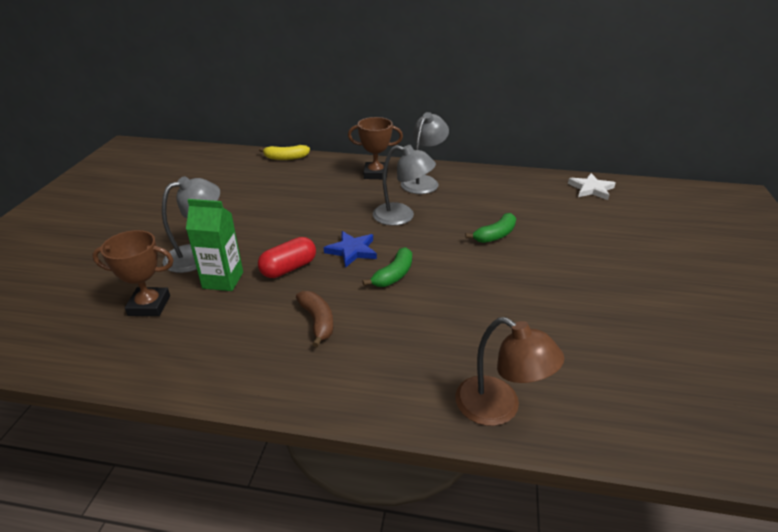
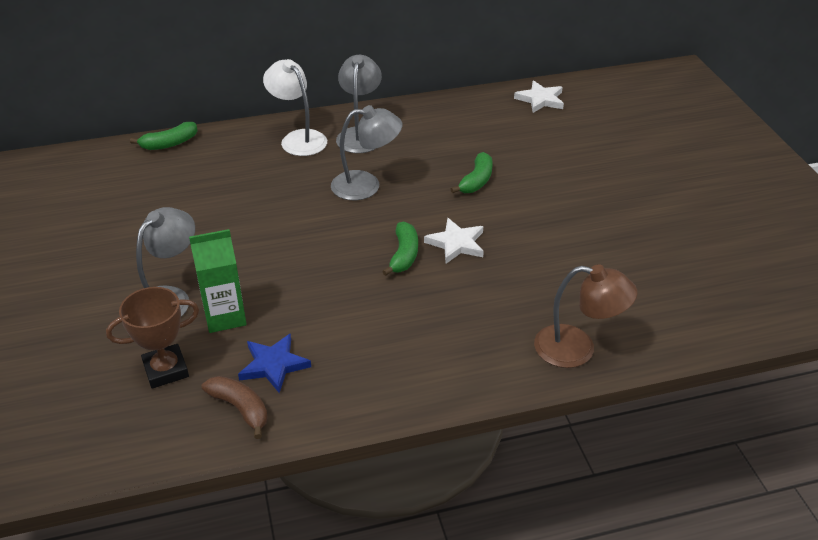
camera: 25 degrees left, 5 degrees up
(286, 158) = (169, 144): yellow banana -> green banana
(289, 268) = (288, 281): red capsule -> none
(317, 322) = (363, 327): brown banana -> brown banana (240, 408)
(352, 251) = (341, 241): blue star -> blue star (273, 365)
(375, 174) = (298, 138): brown trophy -> white lamp
(444, 278) = (456, 243): none -> white star

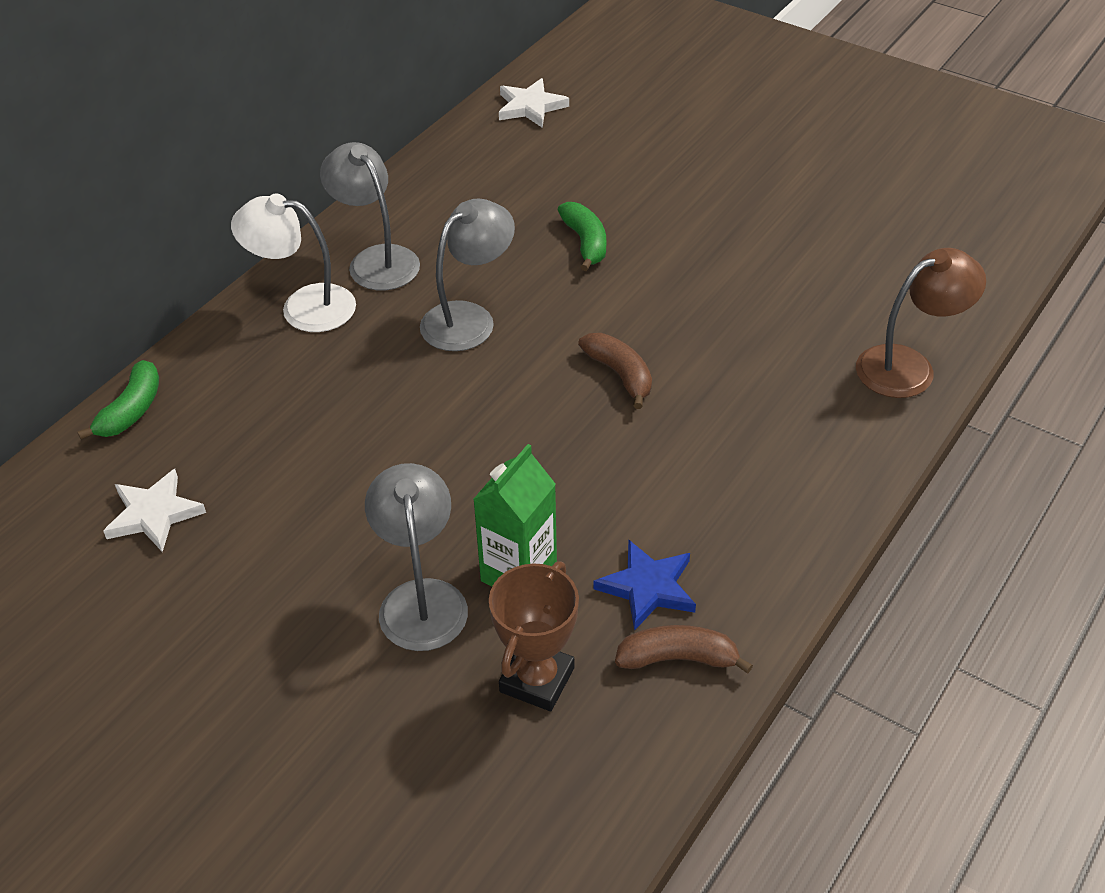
camera: 40 degrees left, 5 degrees up
(404, 255) = (620, 375): green banana -> brown banana
(456, 243) = (657, 327): white star -> white star (154, 514)

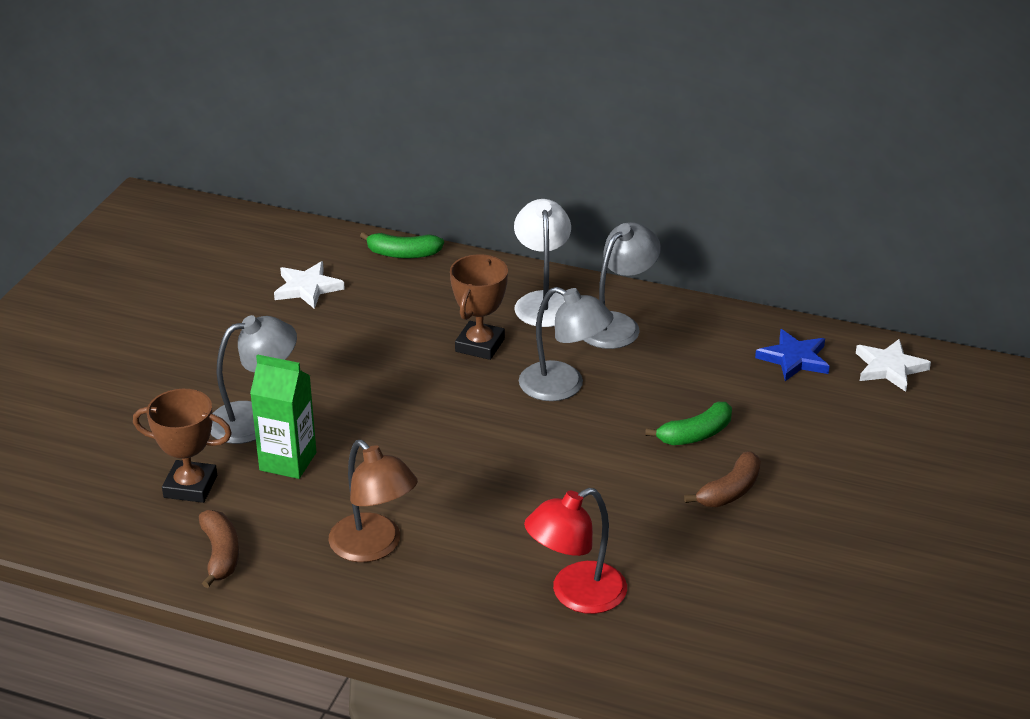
camera: 75 degrees right, 10 degrees down
(362, 371) = (480, 345): none -> brown trophy
(620, 375) = (524, 481): brown banana -> brown banana (730, 491)
(648, 587) = (287, 529): blue star -> blue star (794, 359)
(806, 368) = (576, 595): none -> red lamp
(909, 366) = (605, 666): brown lamp -> brown lamp (374, 547)

